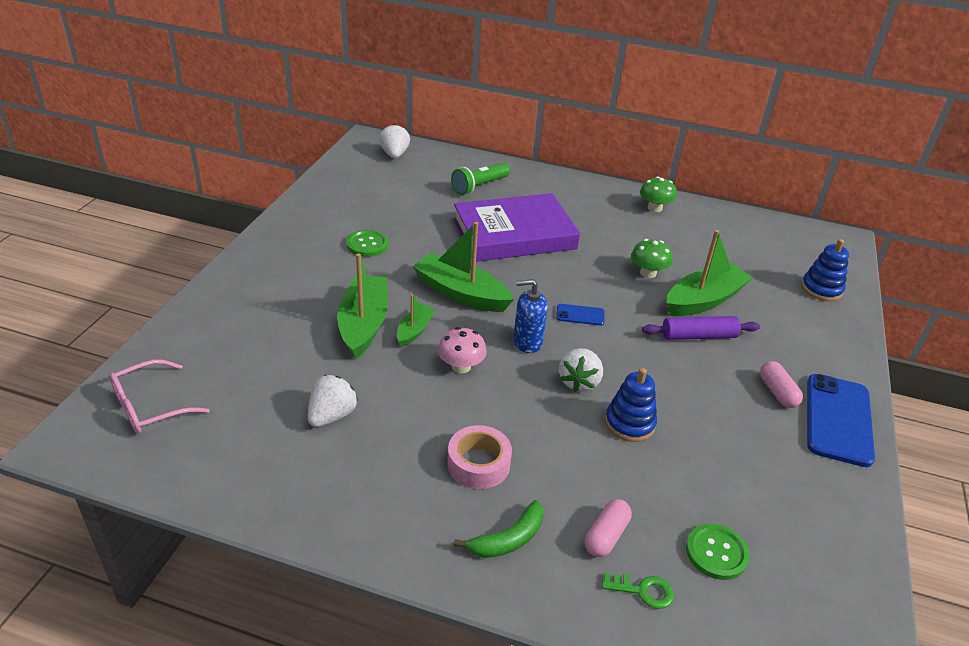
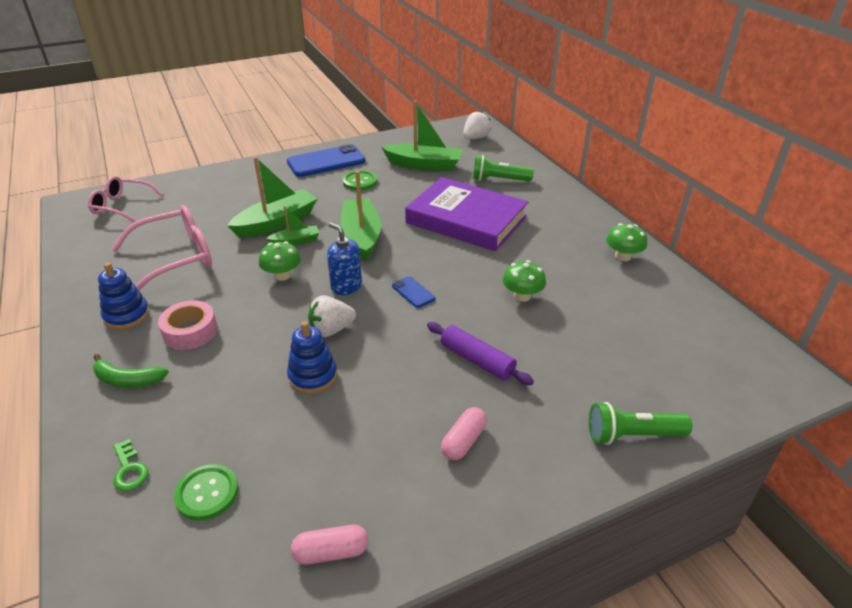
camera: 50 degrees right, 0 degrees up
(332, 415) = (176, 258): white strawberry -> pink glasses
(461, 366) = (282, 275): pink mushroom -> green mushroom
(606, 536) = (172, 423): pink capsule -> pink capsule (331, 552)
(704, 300) = (533, 340): green boat -> green boat (424, 165)
(821, 289) = (677, 402): blue stacking toy -> blue stacking toy (126, 315)
(834, 324) = (632, 435): none -> green flashlight
(838, 419) = (477, 500): blue phone -> blue phone (326, 162)

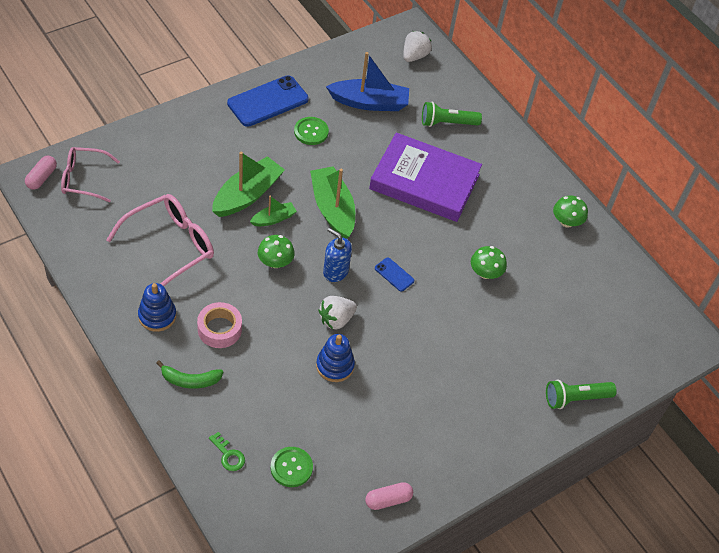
camera: 15 degrees left, 15 degrees up
(424, 165) = (369, 102): green boat -> blue boat
(464, 441) = (459, 413): pink capsule -> pink capsule (41, 177)
(477, 360) = (458, 342): purple rolling pin -> none

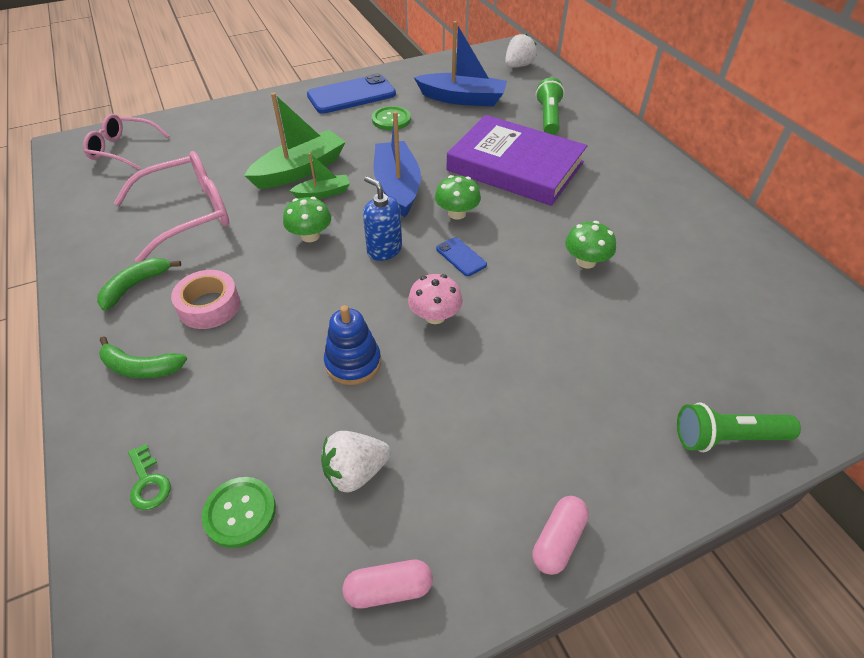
camera: 15 degrees right, 5 degrees down
(41, 177) = (79, 147): pink capsule -> pink capsule (558, 540)
(157, 316) = (135, 286): blue stacking toy -> green banana
(332, 209) = (397, 187): green boat -> blue boat
(336, 319) = (371, 304): white strawberry -> white strawberry (355, 472)
(383, 326) = (435, 316): none -> pink mushroom
(447, 123) = (548, 117): green flashlight -> green flashlight turned 90 degrees clockwise
(566, 222) = (697, 212): green mushroom -> green mushroom (457, 213)

